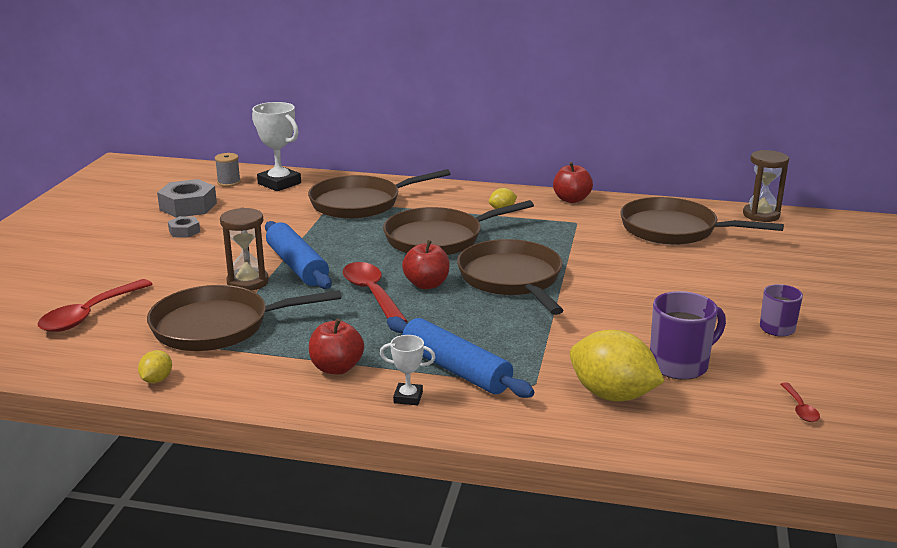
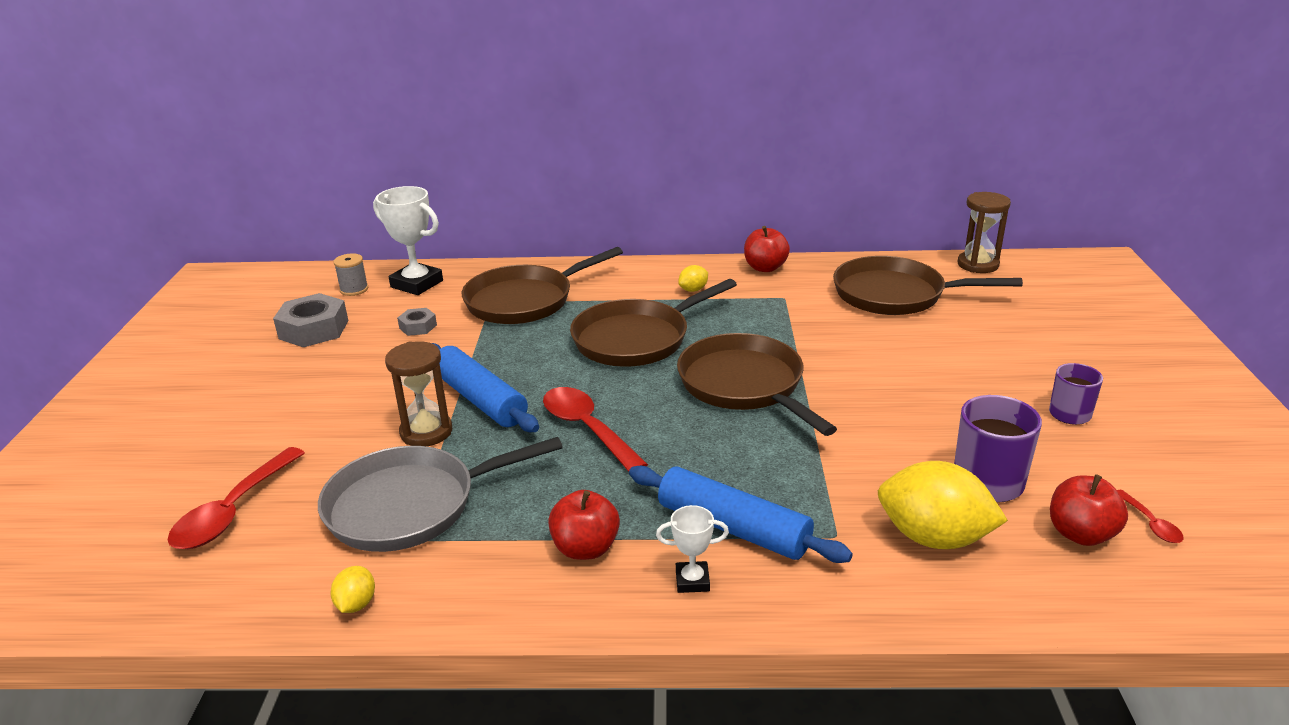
camera: 10 degrees left, 5 degrees up
(184, 231) = (320, 367): grey nut -> grey nut (418, 327)
(218, 326) = (410, 505): brown pan -> grey pan
(426, 284) = (648, 406): red apple -> red apple (1080, 534)

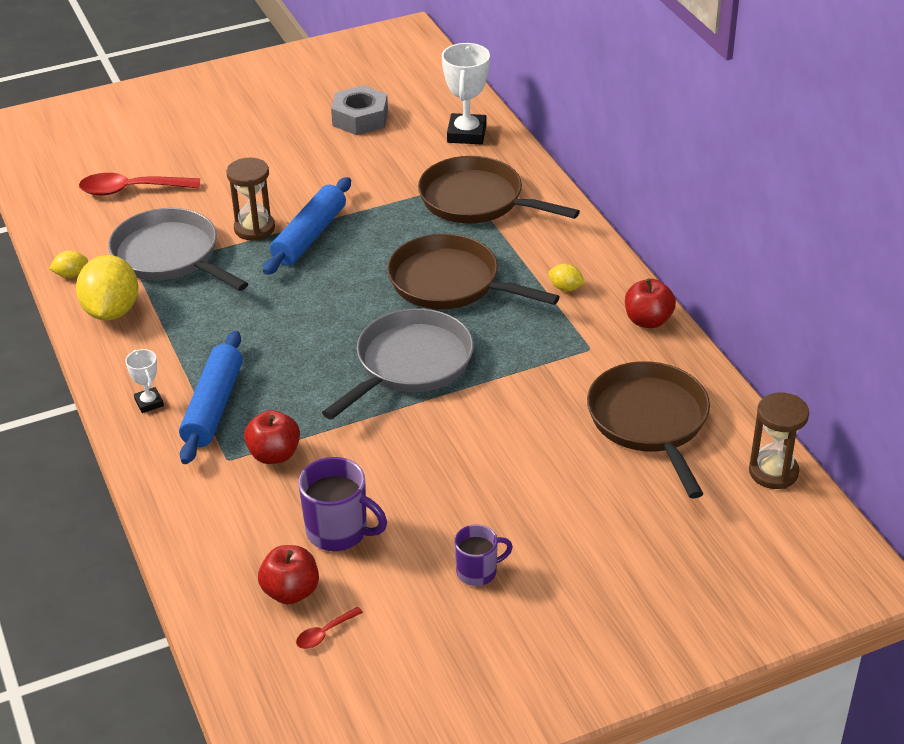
camera: 65 degrees right, 10 degrees up
(354, 289) = (435, 108): grey spool -> none
(418, 327) = (396, 164): grey nut -> none
(585, 548) = (161, 346): red apple -> red apple (274, 454)
(587, 429) = (299, 301): red spoon -> none
(745, 385) = (410, 364): brown pan -> grey pan
(933, 538) = (248, 510): yellow lemon -> yellow lemon (111, 311)

